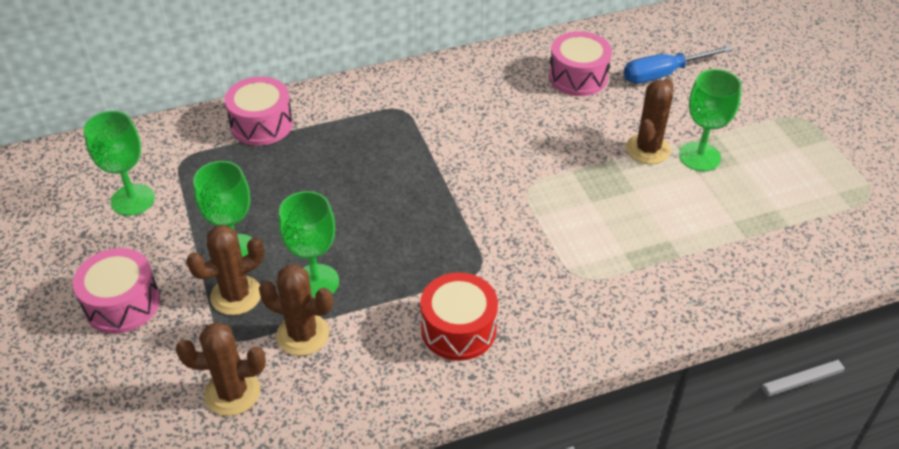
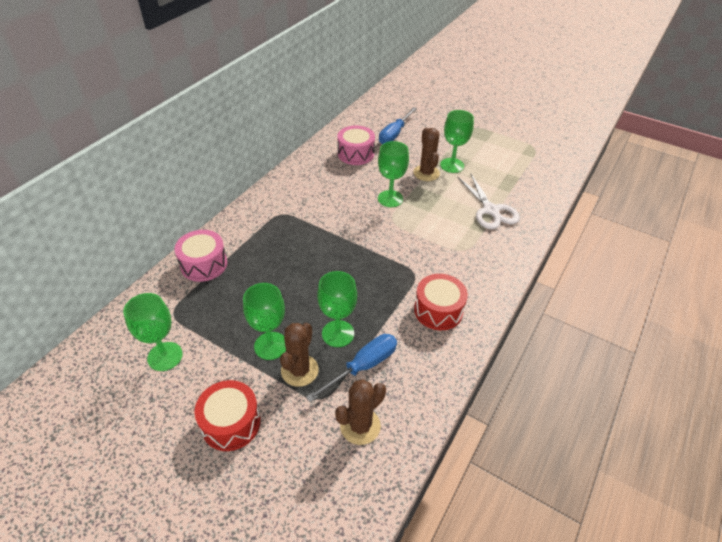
camera: 40 degrees left, 0 degrees up
(122, 303) = (231, 423): pink drum -> red drum
(303, 334) = (363, 366): brown cactus -> blue screwdriver
(557, 158) = (390, 199): none -> green goblet
(683, 247) = (490, 210): none -> white scissors

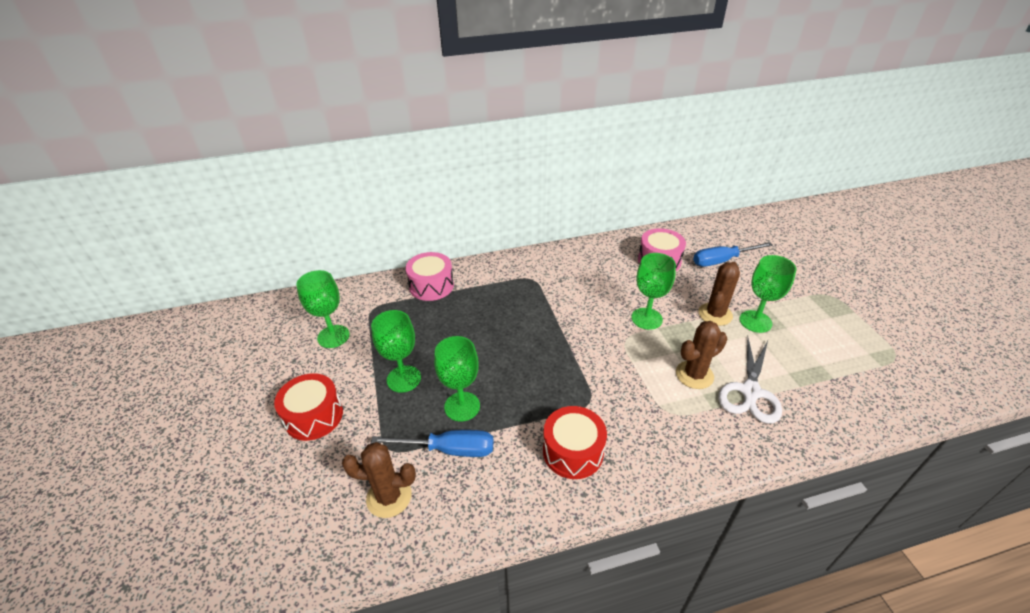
camera: 45 degrees right, 5 degrees down
(299, 370) = (400, 414): brown cactus -> brown cactus (694, 375)

